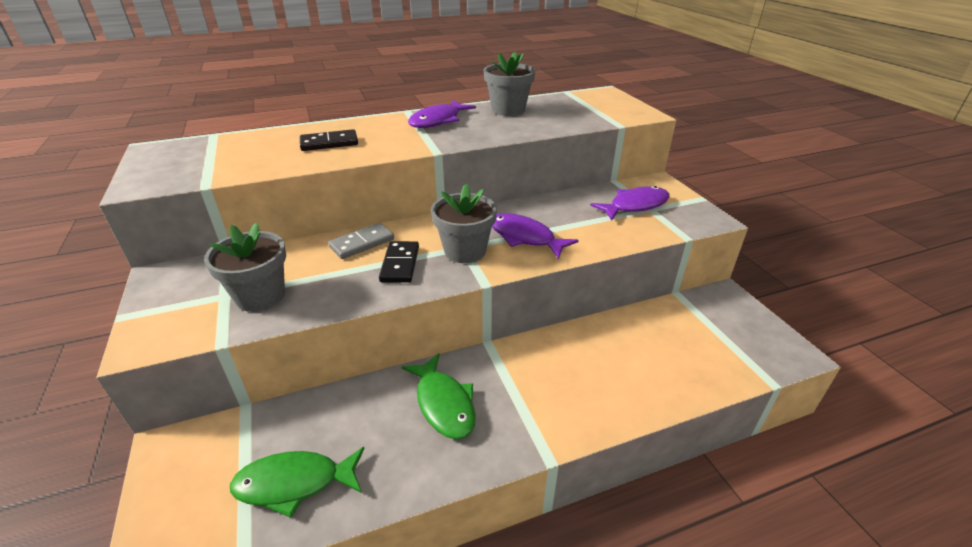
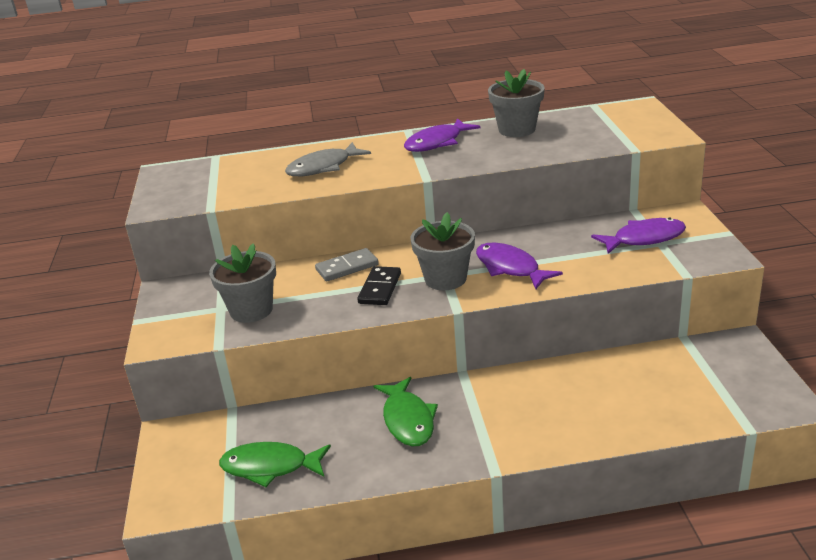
camera: 15 degrees right, 5 degrees down
(329, 143) = (323, 167): black domino -> grey fish

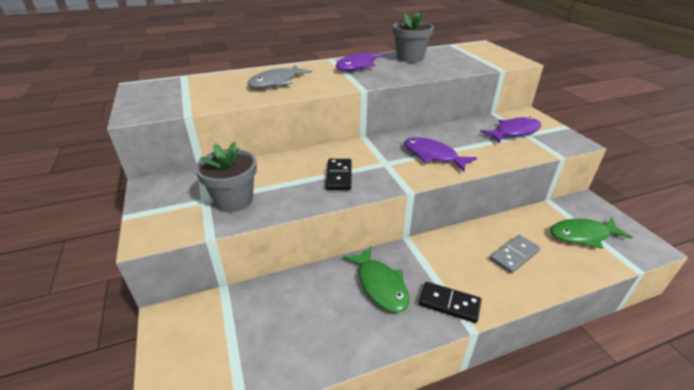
camera: 15 degrees left, 5 degrees up
(270, 467) = (272, 347): green fish -> green fish (582, 235)
(347, 267) = (305, 160): grey domino -> grey domino (514, 255)
(445, 279) = (388, 166): grey flower pot -> none
(480, 444) = (449, 303): none -> black domino

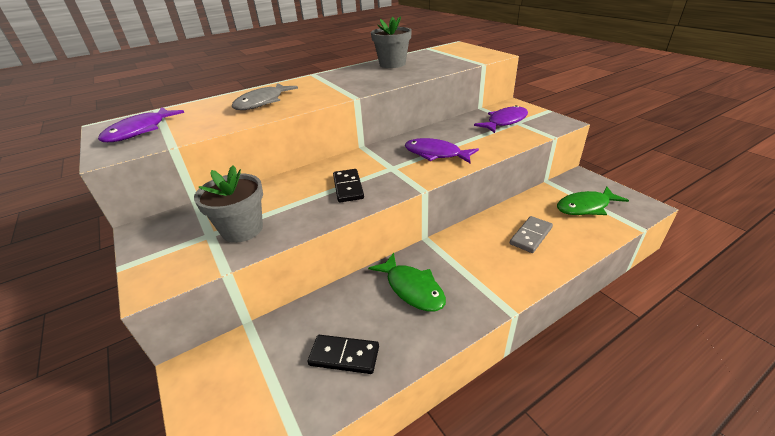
camera: 10 degrees left, 0 degrees up
(357, 66) = (342, 77): purple fish -> purple fish (140, 131)
(449, 303) = (483, 292): black domino -> black domino (344, 356)

